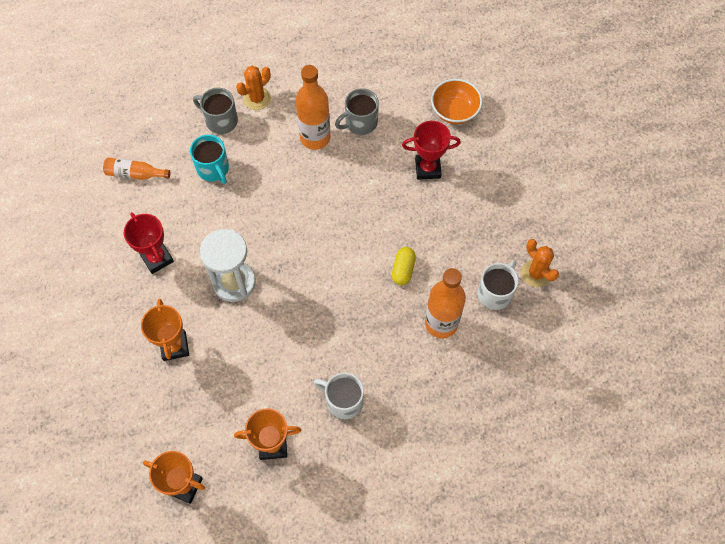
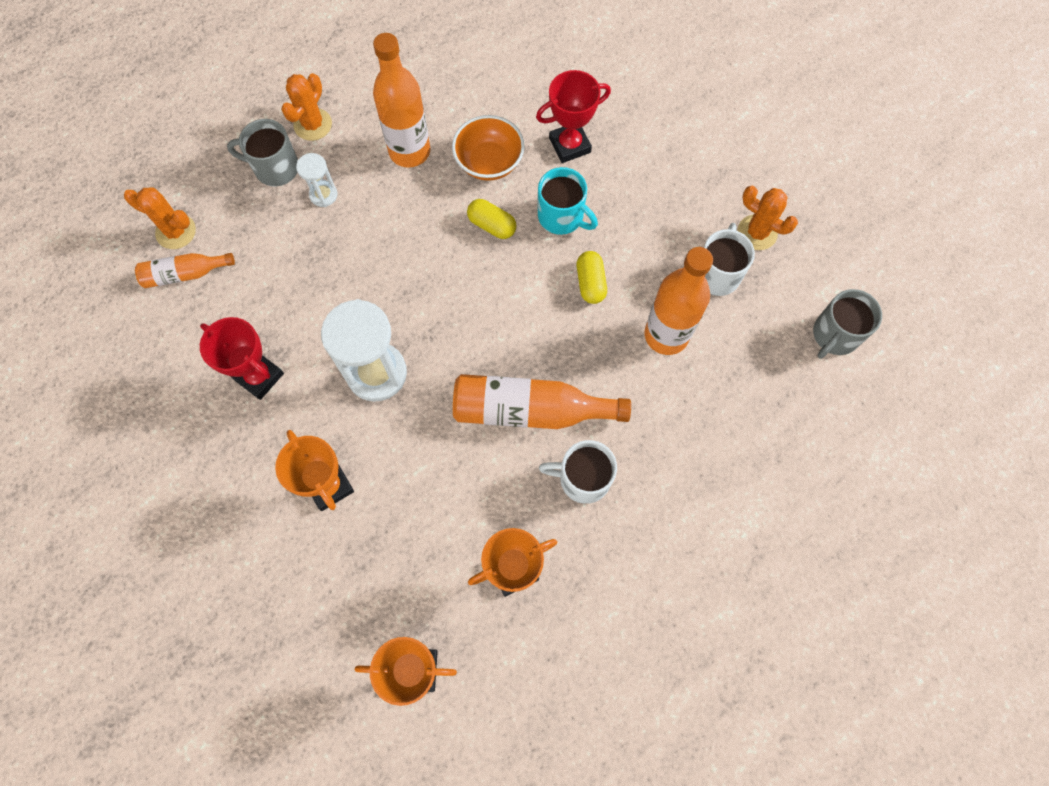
camera: 20 degrees left, 5 degrees up
(139, 143) = (176, 231): none -> orange cactus
(213, 169) = (290, 234): turquoise mug -> turquoise mug (562, 216)
(245, 149) = (323, 195): none -> white hourglass
(326, 342) = (530, 410): none -> orange bottle
(351, 207) = (492, 225): none -> yellow capsule
(360, 123) = (460, 114): grey mug -> grey mug (834, 335)
(454, 111) = (574, 64): orange bowl -> orange bowl (489, 162)

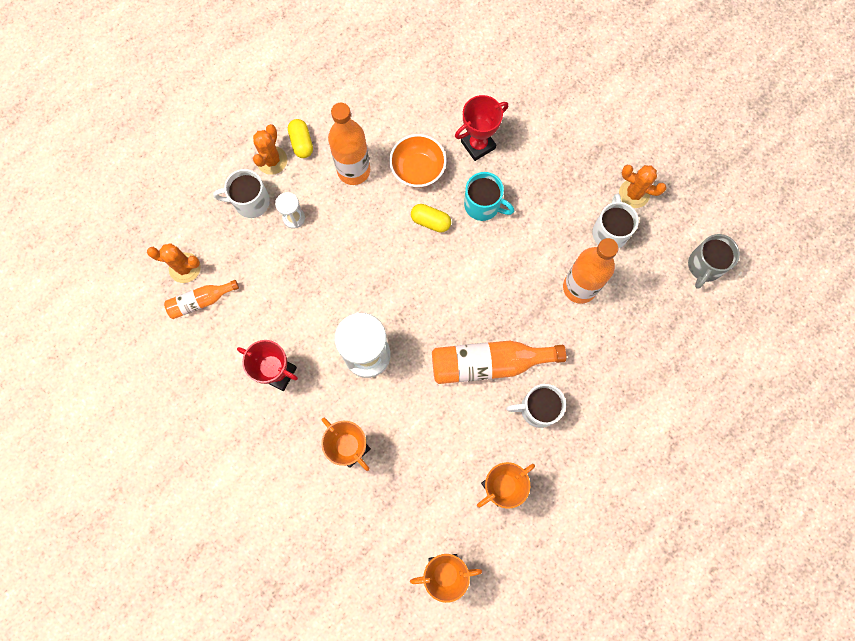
camera: 10 degrees left, 5 degrees up
(275, 168) = (250, 202): grey mug -> white mug
(590, 283) = (515, 255): yellow capsule -> yellow capsule (302, 143)

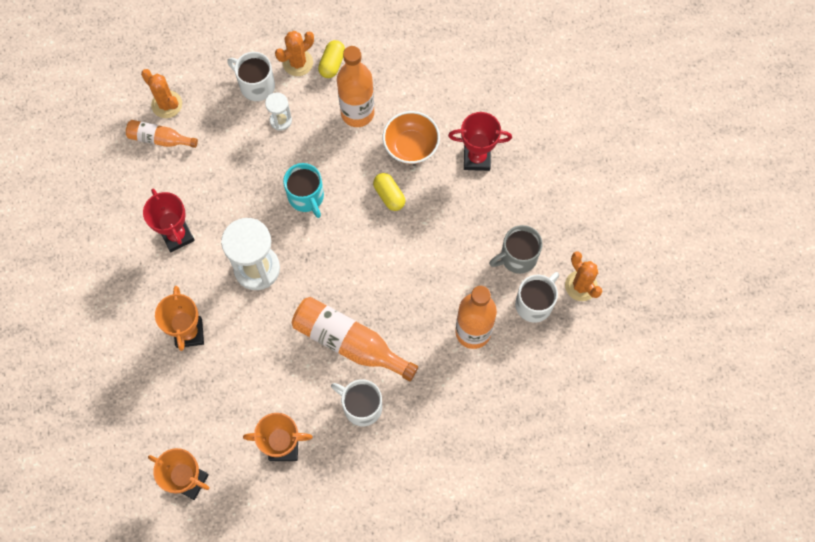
camera: 35 degrees right, 5 degrees down
(483, 205) = (443, 211): turquoise mug -> turquoise mug (306, 197)
(704, 266) = (596, 387): grey mug -> grey mug (517, 257)

